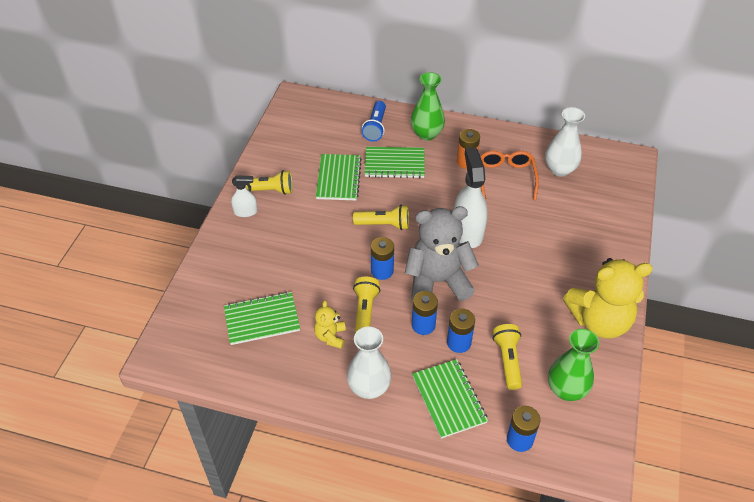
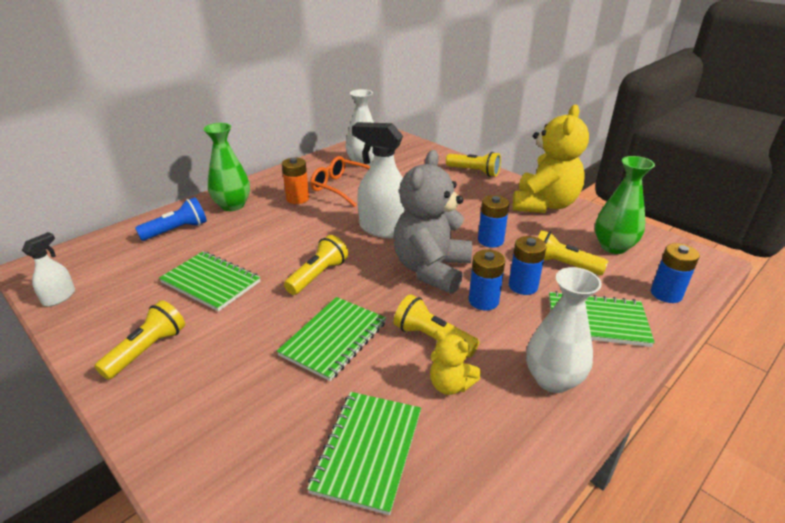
camera: 60 degrees left, 15 degrees down
(245, 212) = (153, 390): white spray bottle -> white spray bottle (59, 297)
(375, 127) = (177, 230): blue flashlight -> blue flashlight turned 75 degrees counterclockwise
(382, 271) = (383, 302): blue battery -> blue battery (490, 240)
(394, 164) = (244, 237): green notebook -> green notebook (334, 339)
(617, 250) = (474, 172): none -> yellow flashlight

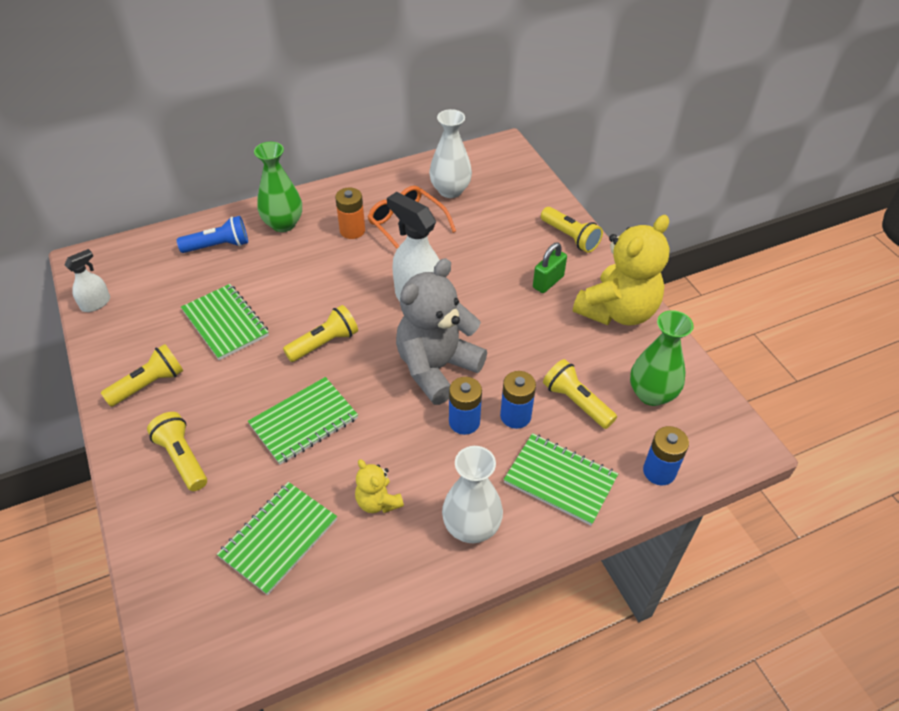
camera: 20 degrees right, 15 degrees up
(432, 338) = (391, 449): yellow flashlight -> yellow flashlight (182, 458)
(479, 199) = (548, 282): none -> green padlock
(490, 240) = (521, 347): blue battery -> none

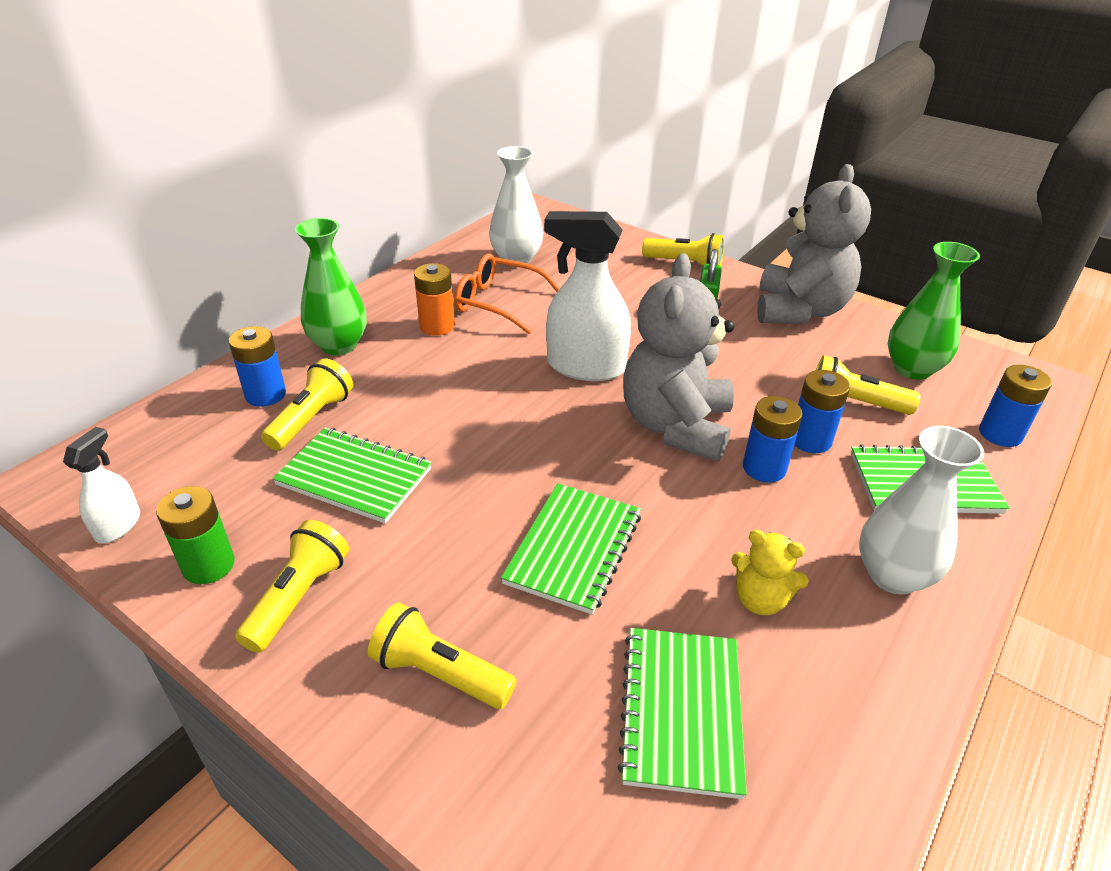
camera: 30 degrees left, 10 degrees down
(121, 346) = (208, 565): none -> green battery
(218, 246) = (265, 395): blue flashlight -> blue battery
(324, 343) = (514, 451): yellow flashlight -> yellow flashlight (311, 419)
(617, 311) = (799, 310): yellow teddy bear -> grey teddy bear

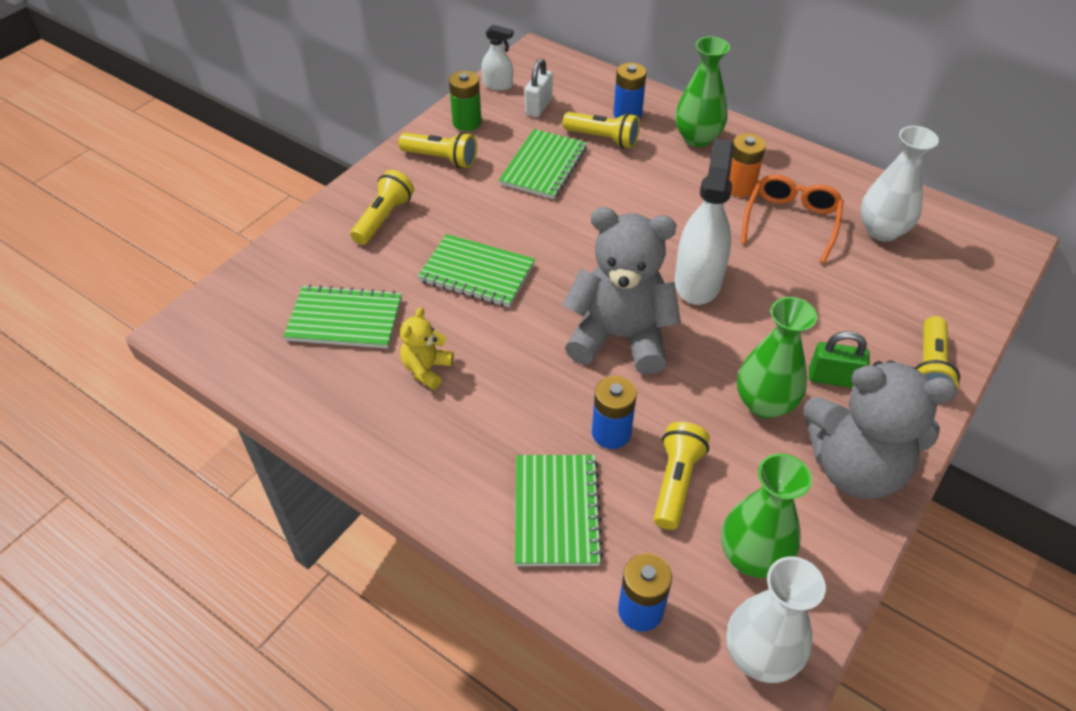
camera: 90 degrees right, 10 degrees up
(206, 479) = (538, 107): none -> white padlock
(744, 345) = (764, 403): none -> green vase
(764, 468) = (569, 392): blue battery -> none
(892, 575) = (445, 457): white vase -> white vase (760, 655)

